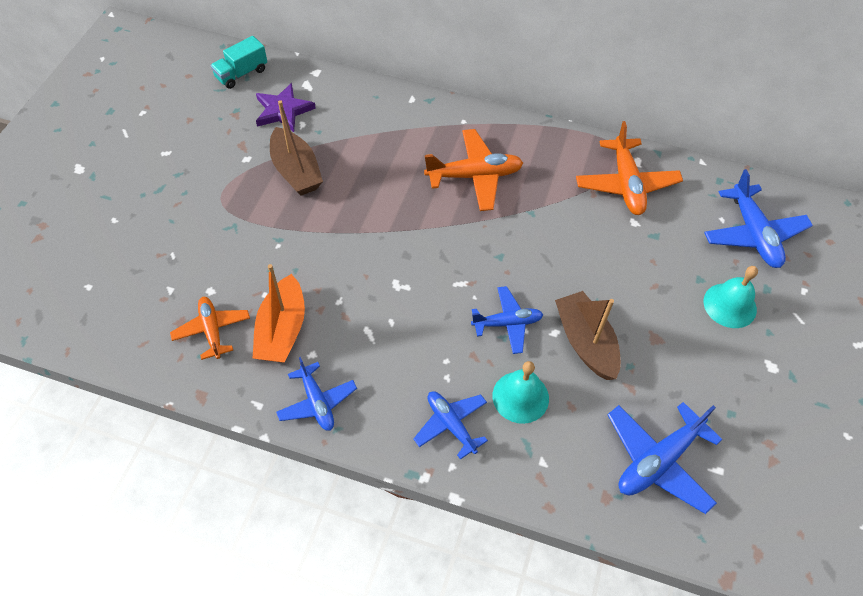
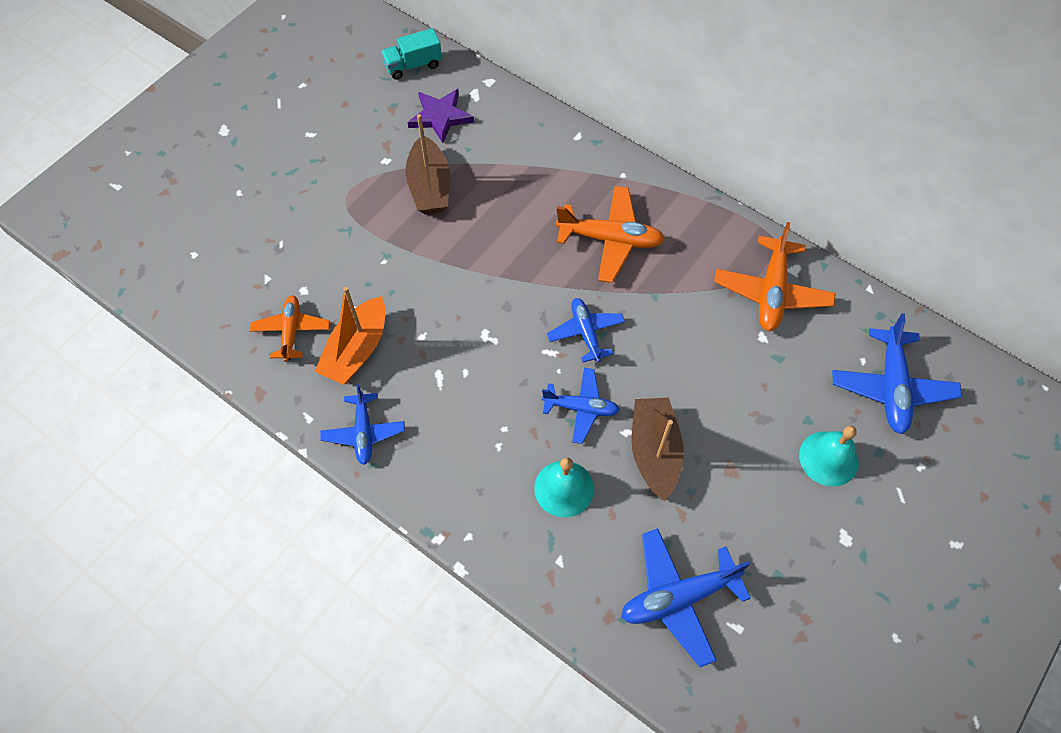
camera: 20 degrees right, 5 degrees up
(451, 425) = (483, 495): blue plane -> blue plane (586, 333)

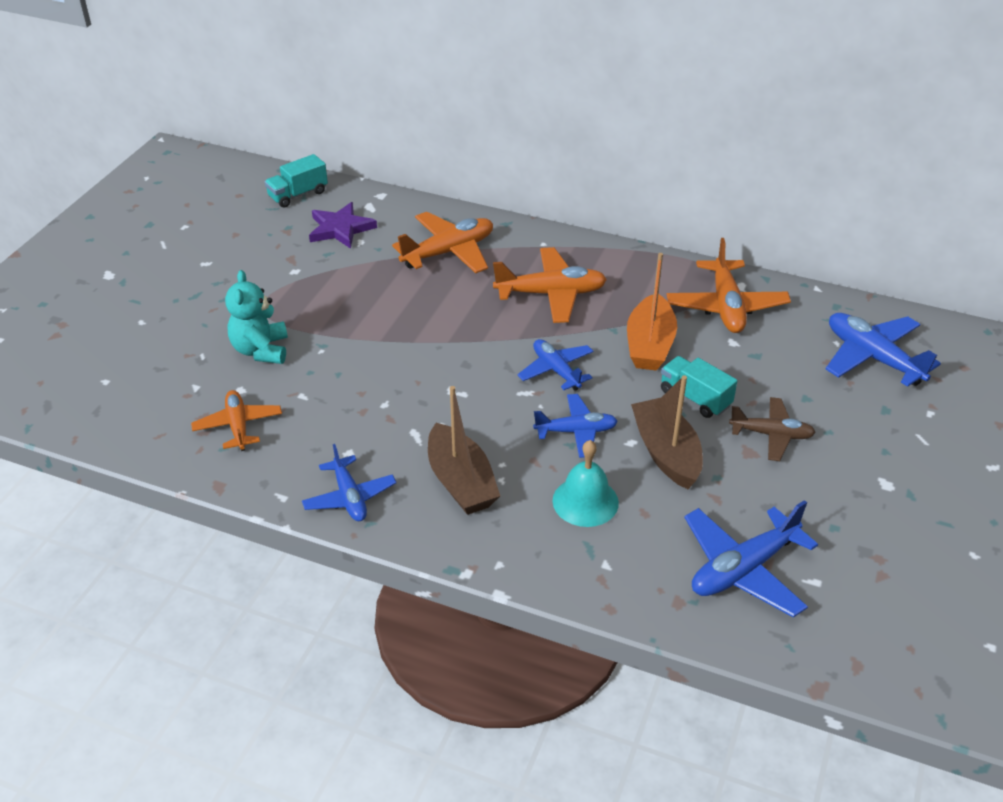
camera: 15 degrees left, 20 degrees down
(332, 249) = (261, 350): none -> turquoise teddy bear
(357, 350) = (317, 428): orange boat -> orange boat (649, 345)
(430, 186) = (349, 283): brown boat -> brown boat (461, 482)
(531, 167) = (449, 252): none -> orange plane
(703, 396) = (695, 398): none -> turquoise truck
(759, 455) = (771, 435): none -> brown plane
(828, 458) = (840, 424): turquoise bell -> none
(891, 387) = (872, 357): blue plane -> blue plane turned 150 degrees clockwise

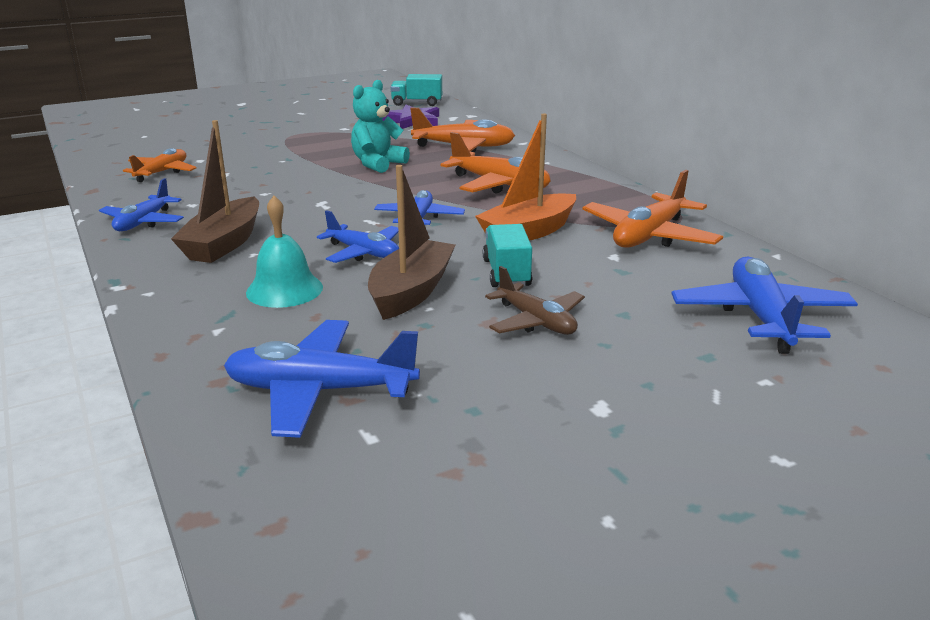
camera: 40 degrees right, 15 degrees down
(261, 350) = (249, 150): turquoise teddy bear -> turquoise teddy bear (378, 164)

